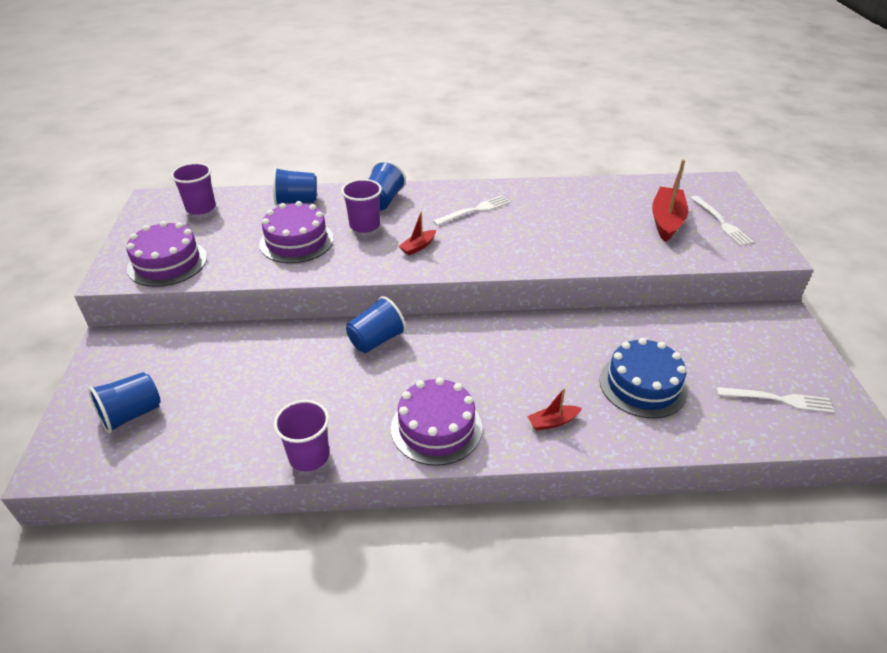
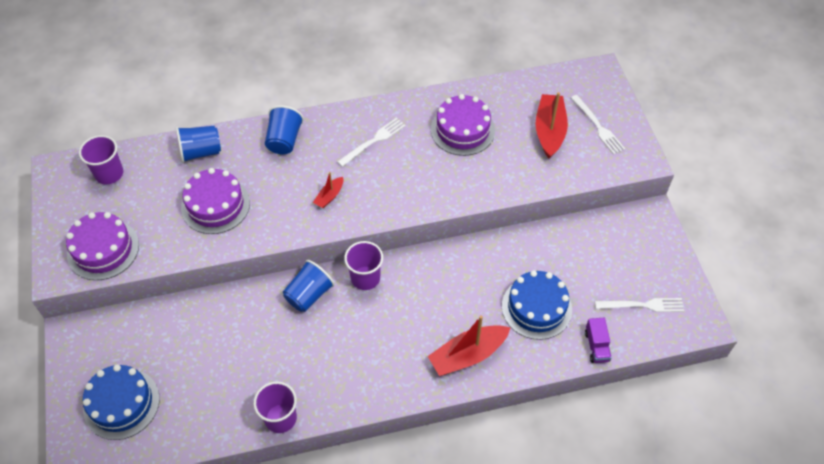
camera: 10 degrees left, 15 degrees up
(131, 414) = (121, 403): blue cup -> blue cake
(364, 225) = (274, 176): purple cup -> purple cup (365, 278)
(436, 428) = (376, 375): purple cake -> purple cake (462, 130)
(552, 422) = (467, 355): red boat -> red boat, size x1.95
(719, 434) = (596, 346): none -> purple truck

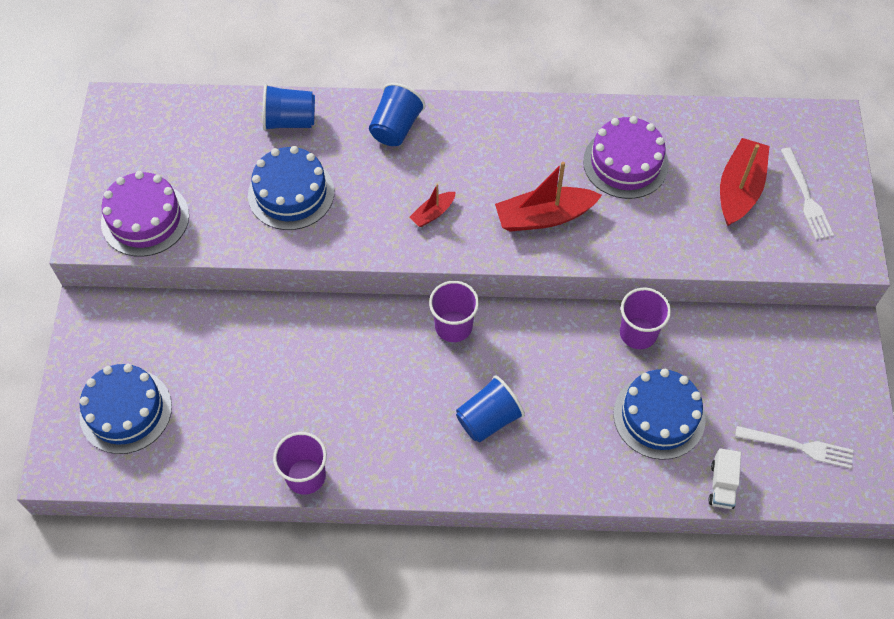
camera: 15 degrees right, 5 degrees up
(109, 174) = (174, 125): purple cup -> purple cup (638, 333)
(215, 205) = (291, 193): purple cake -> blue cake
(309, 295) = (379, 331): blue cup -> blue cup (488, 419)
(373, 141) = (507, 153): white fork -> none
(467, 355) = (554, 455): red boat -> red boat (544, 217)
(596, 346) = (722, 485): purple truck -> white truck

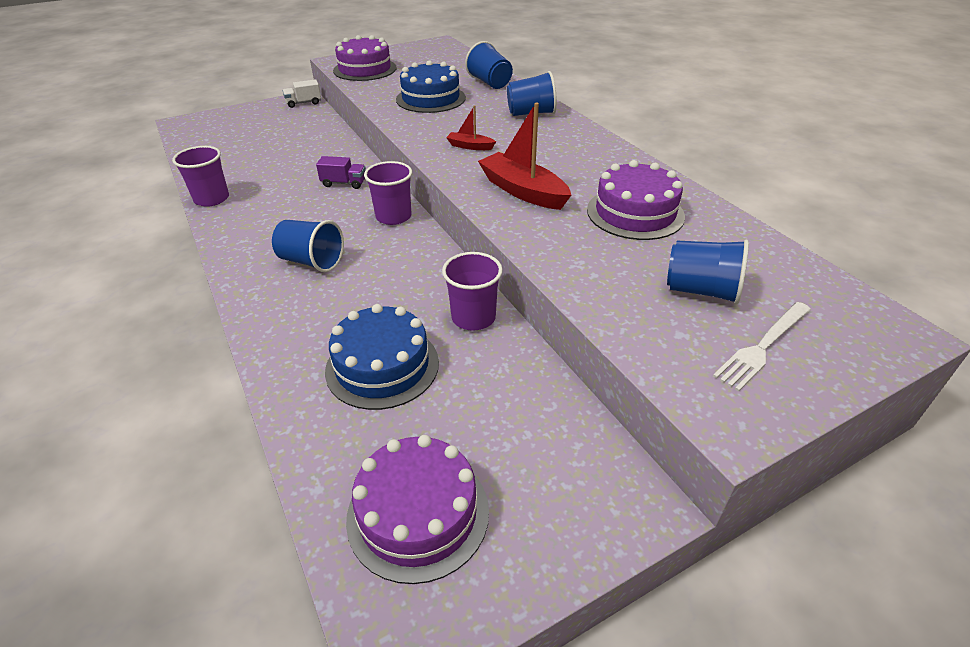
camera: 60 degrees right, 20 degrees down
(125, 411) = (235, 128): blue cake -> none
(357, 344) = (344, 183): none -> purple truck
(722, 485) = (318, 452): white truck -> white truck (303, 103)
(739, 189) = (701, 291): red boat -> blue cup
(798, 447) = (418, 513): white fork -> purple cake

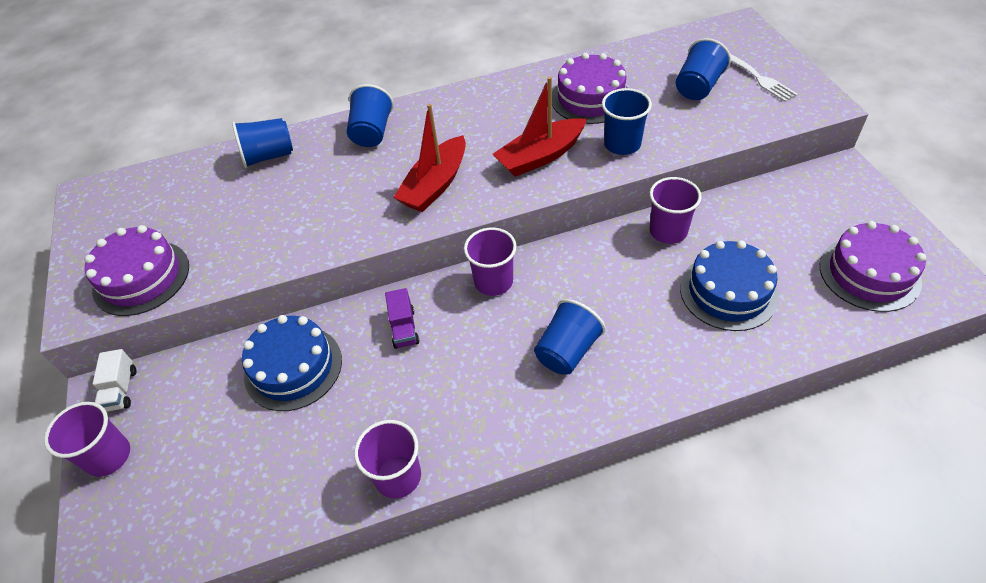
camera: 75 degrees left, 10 degrees up
(257, 110) = (108, 456): none -> purple cup
(344, 183) = (404, 328): purple truck -> purple truck turned 150 degrees clockwise
(430, 98) = (289, 211): blue cake -> blue cake (293, 367)
(470, 146) = (435, 185): red boat -> red boat, size x1.95
(559, 237) = (622, 144): none -> blue cup

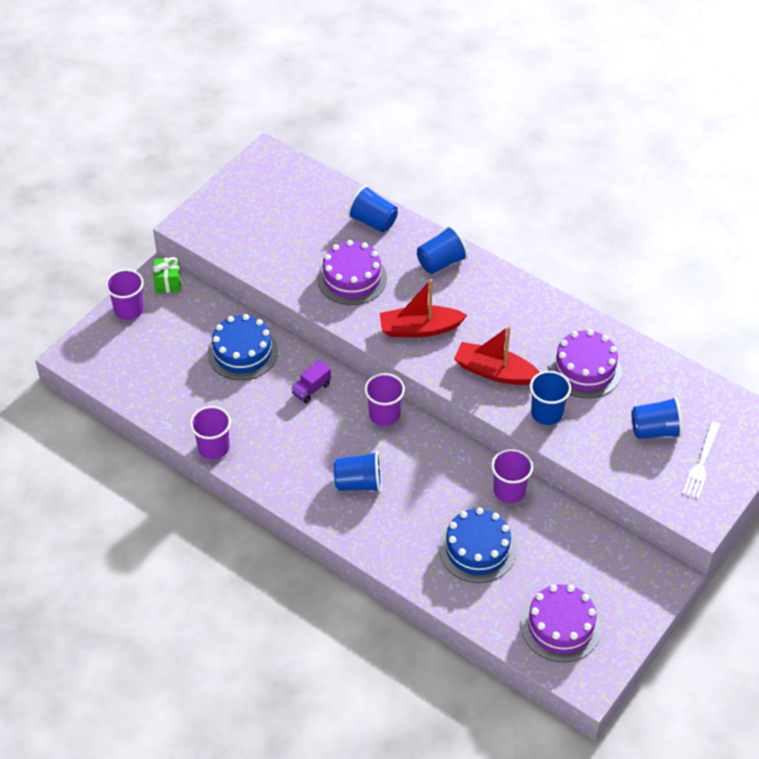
camera: 50 degrees right, 0 degrees up
(121, 390) = (168, 283): white truck -> green gift
(141, 277) = (231, 233): purple cake -> purple cake (352, 278)

